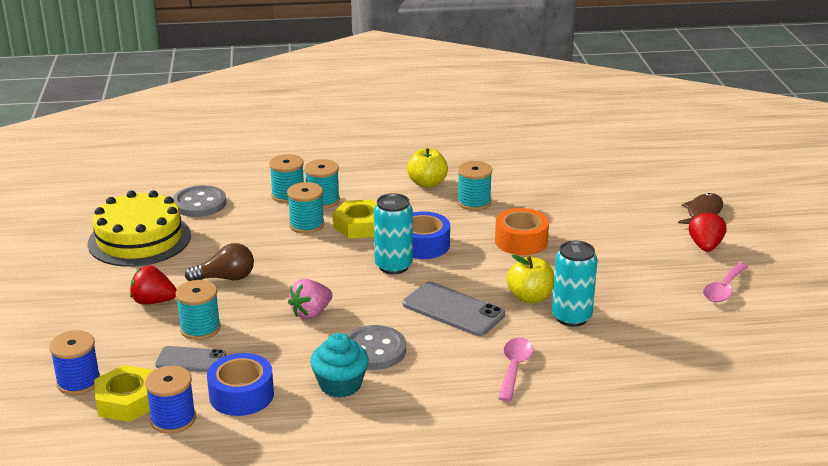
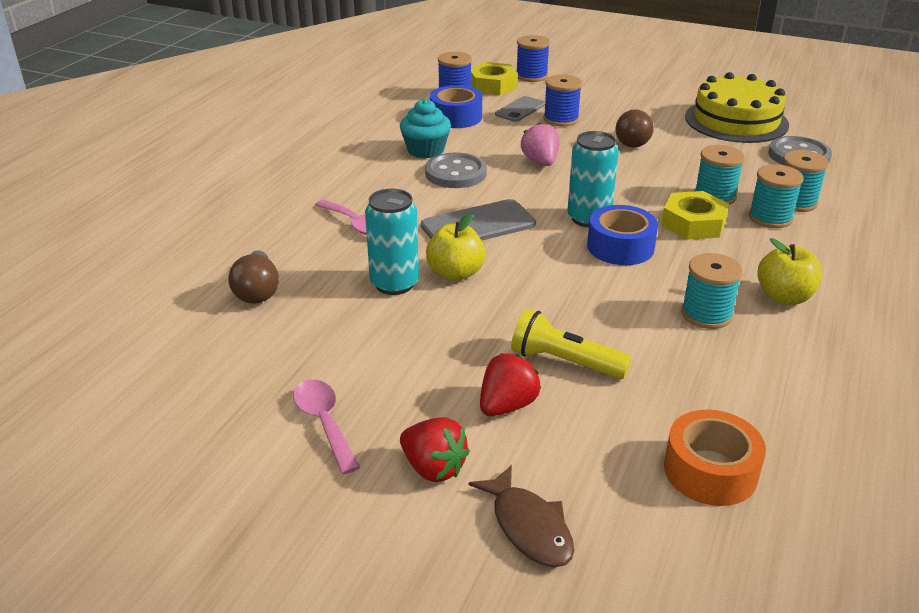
camera: 120 degrees right, 5 degrees up
(153, 301) = (619, 110): red strawberry -> red strawberry (507, 405)
(200, 328) = (561, 119): turquoise spool -> blue spool
(521, 241) = (578, 312): orange tape -> orange tape (710, 471)
(575, 233) = (564, 362): none -> yellow flashlight
(652, 373) = (257, 291): none -> brown light bulb

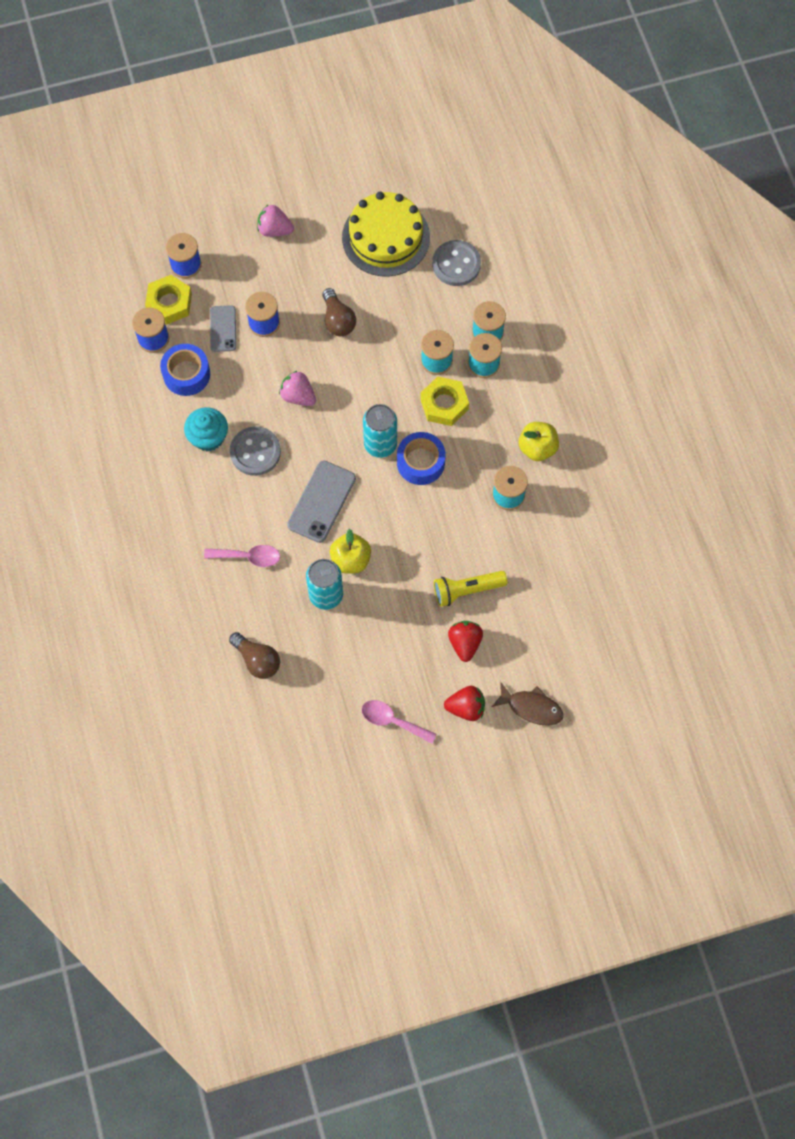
camera: 40 degrees left, 35 degrees up
(631, 86) = (275, 230): none -> pink strawberry
(710, 471) = (581, 615): orange tape -> none

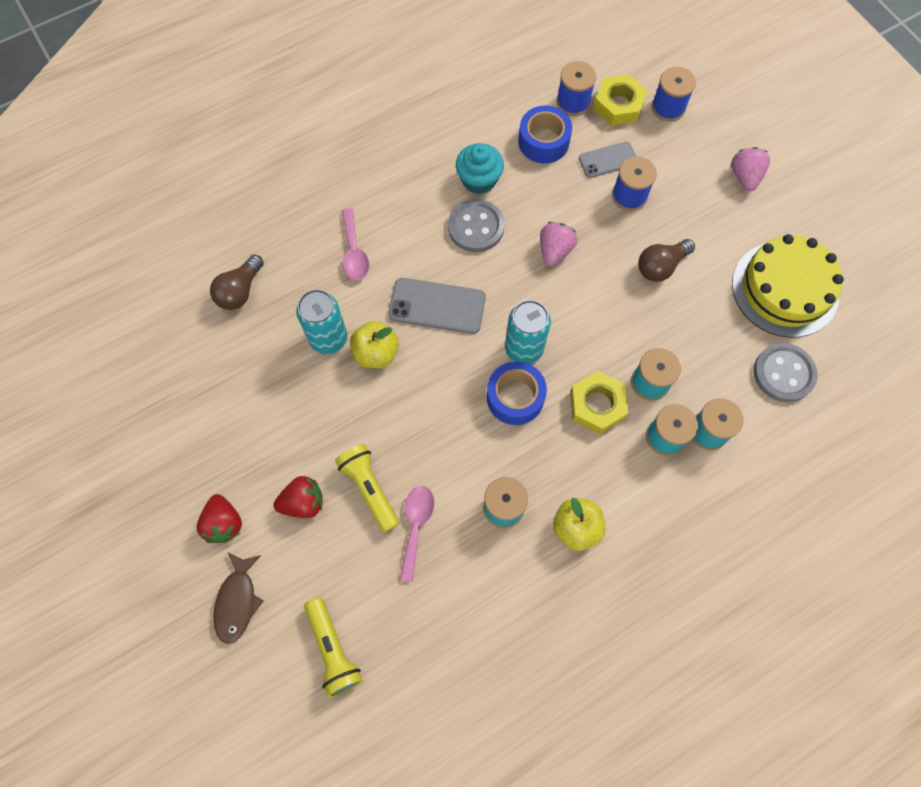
camera: 75 degrees right, 0 degrees up
(392, 721) = (194, 445): pink spoon -> pink spoon (416, 526)
(585, 643) = (333, 650): none -> yellow flashlight

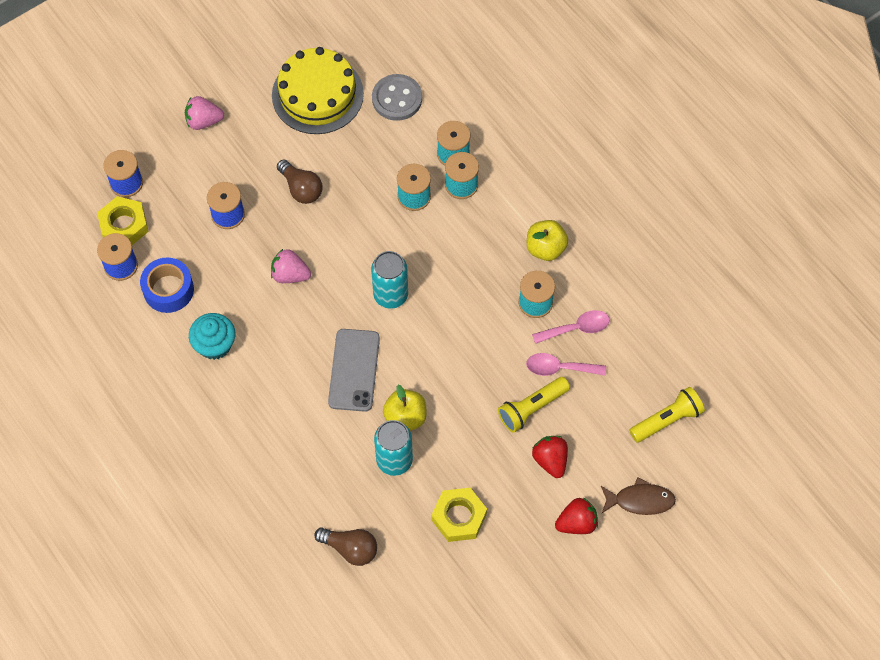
camera: 95 degrees left, 5 degrees down
(354, 252) = (301, 449): pink spoon -> pink spoon (577, 328)
(476, 227) = (268, 343): grey button -> none
(515, 397) = (437, 299): blue tape -> none
(597, 405) = (438, 236): yellow nut -> yellow nut (459, 517)
(608, 160) = (188, 233): grey phone -> none

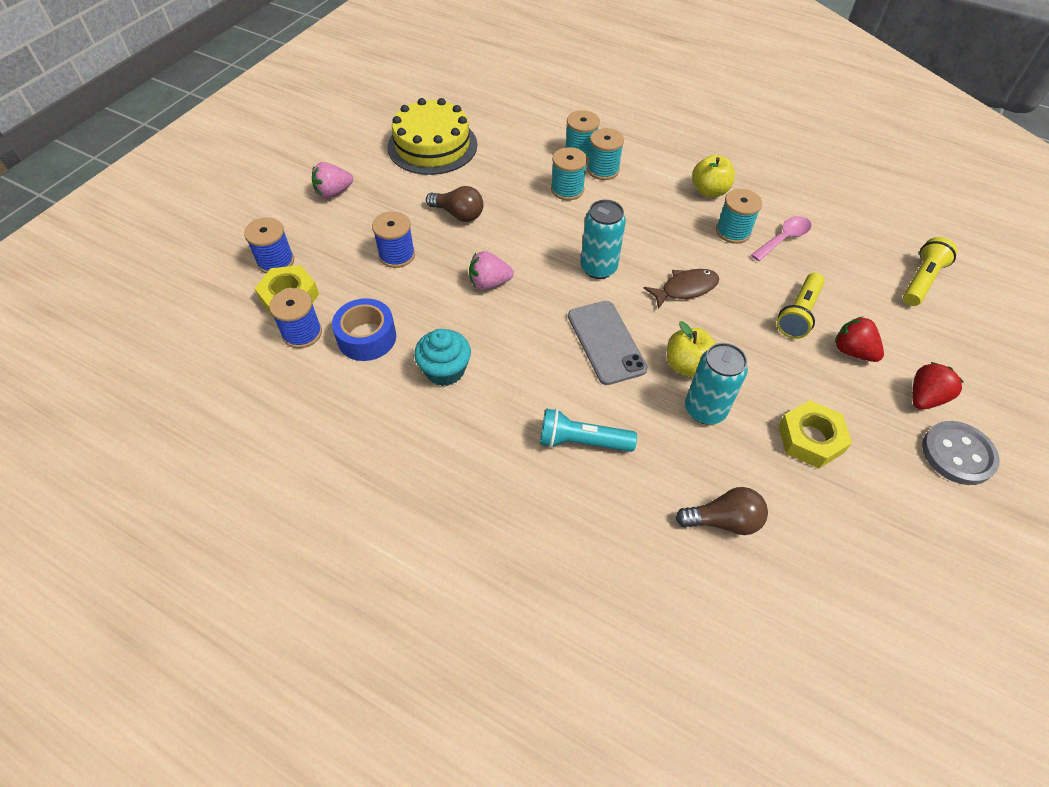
camera: 25 degrees left, 10 degrees down
(285, 447) = (582, 441): none -> turquoise flashlight
(397, 99) = (505, 130): grey button -> grey button (957, 454)
(559, 368) = (795, 273): pink spoon -> none
(640, 500) = (961, 354): brown fish -> brown fish (685, 289)

